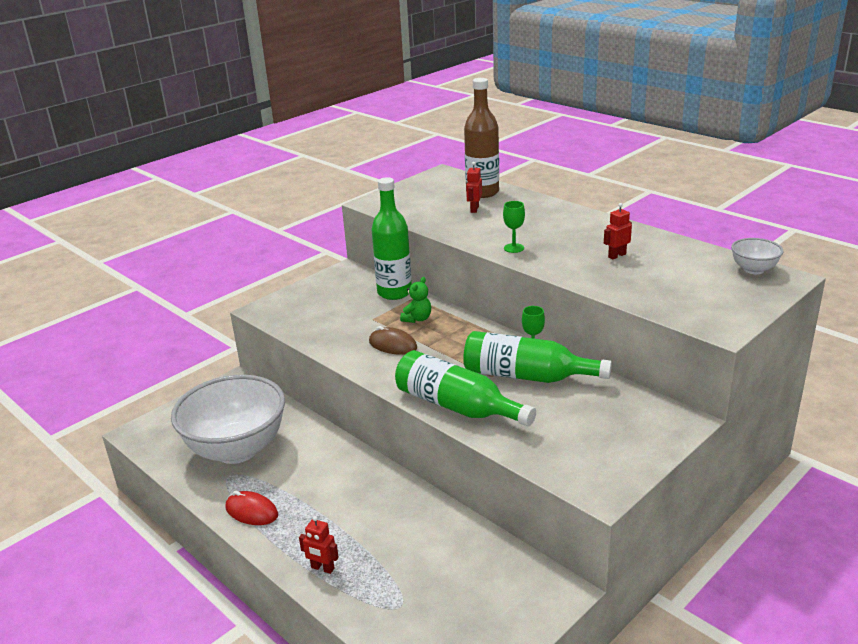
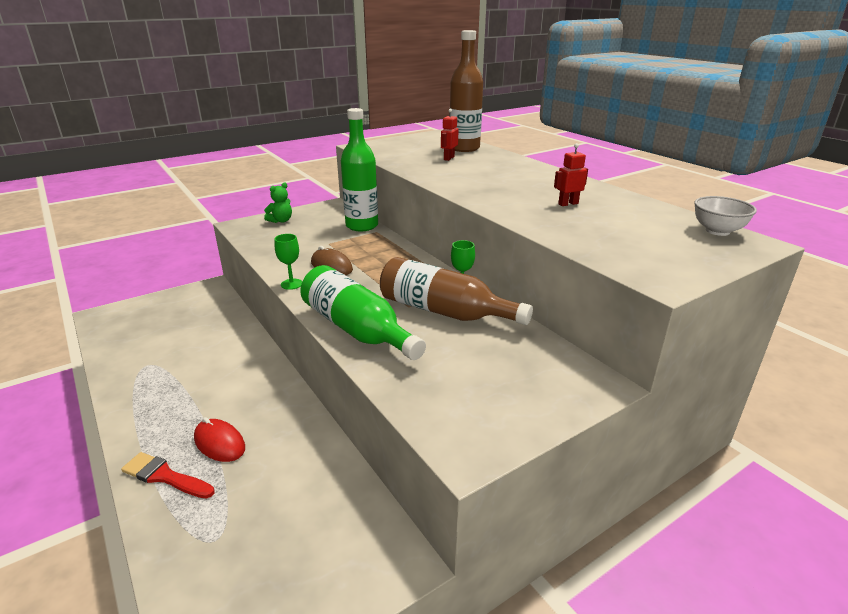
camera: 10 degrees right, 0 degrees up
(237, 449) = (170, 343): white bowl -> none
(251, 511) = (141, 403): red mouse -> red mouse (219, 443)
(322, 568) = (165, 476): red robot -> red brush
(417, 319) = (368, 248): green teddy bear -> green teddy bear (281, 221)
(514, 248) = (466, 188): green goblet -> green goblet (291, 284)
(526, 376) = (444, 311): green bottle -> brown bottle

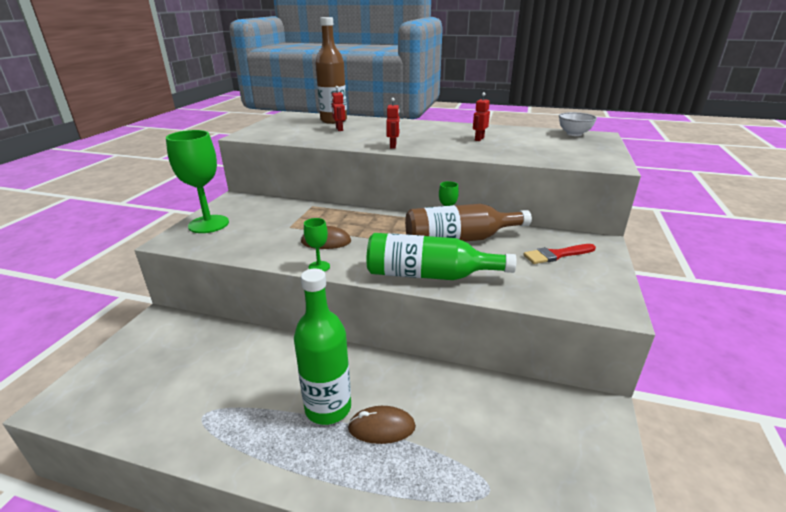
camera: 40 degrees left, 0 degrees up
(165, 476) = (379, 481): red brush -> red brush (556, 255)
(219, 443) = (381, 427): red mouse -> brown mouse
(281, 221) = (208, 224): green teddy bear -> green goblet
(362, 226) = (292, 205): green bottle -> green bottle (328, 408)
(457, 187) = (393, 146): none -> red robot

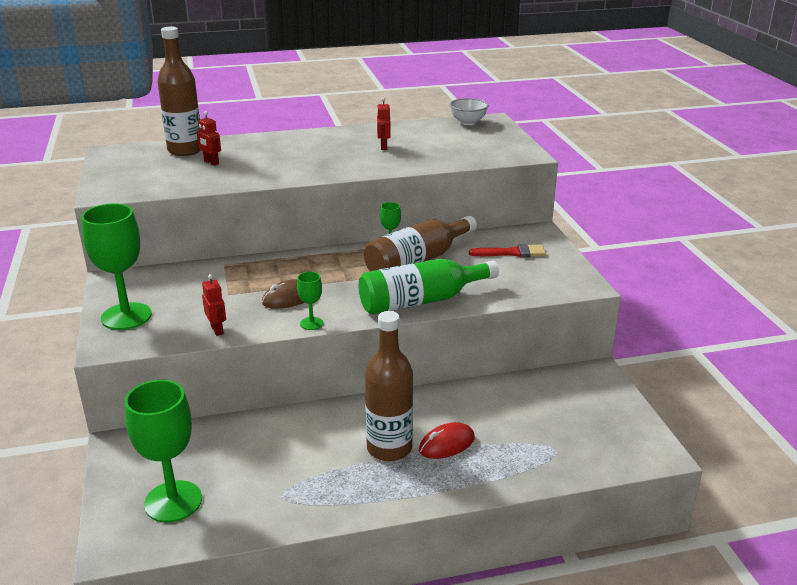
camera: 30 degrees left, 0 degrees up
(132, 382) = (173, 501): none -> green goblet
(328, 408) = (389, 448): green bottle -> brown bottle
(381, 427) = (446, 444): brown mouse -> red mouse
(393, 146) = (305, 174): red robot -> red robot (217, 330)
(556, 255) = (512, 253): red brush -> red brush turned 135 degrees counterclockwise

